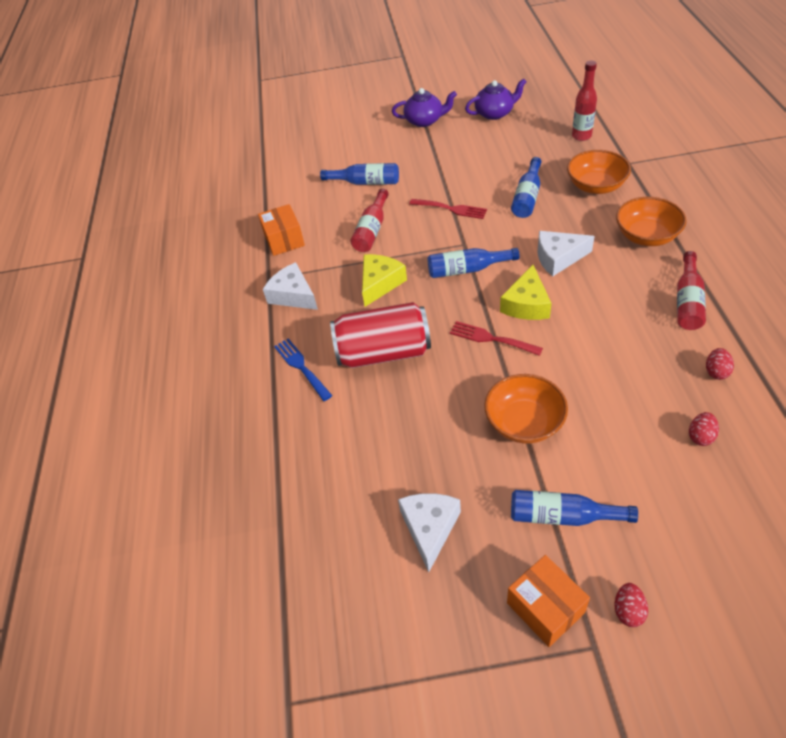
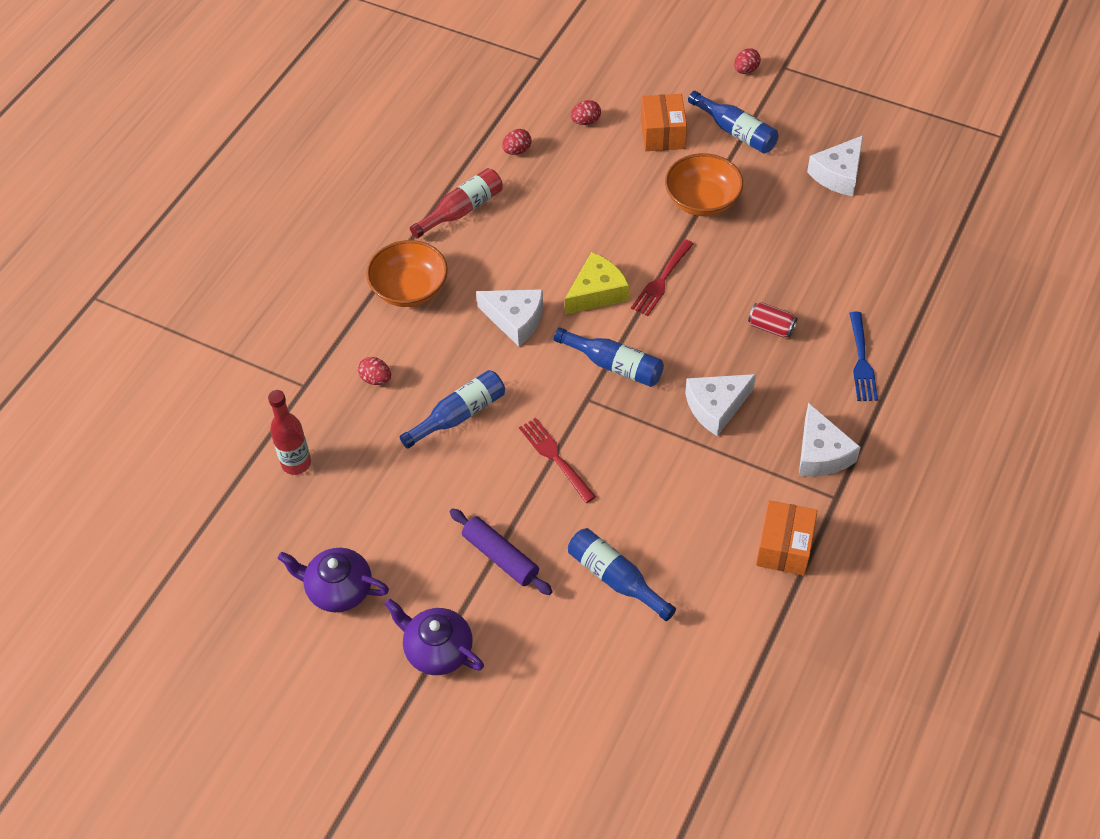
camera: 150 degrees left, 5 degrees up
(372, 230) = (669, 489): red bottle -> none
(380, 283) = (716, 407): yellow cheese -> white cheese
(383, 352) = (771, 327): red can -> red can, size x0.42
(432, 160) = (500, 557): none -> purple rolling pin
(491, 338) = (661, 281): red fork -> red fork turned 60 degrees clockwise
(545, 608) = (796, 96): orange box -> orange box (662, 134)
(595, 186) = (376, 379): orange bowl -> red egg

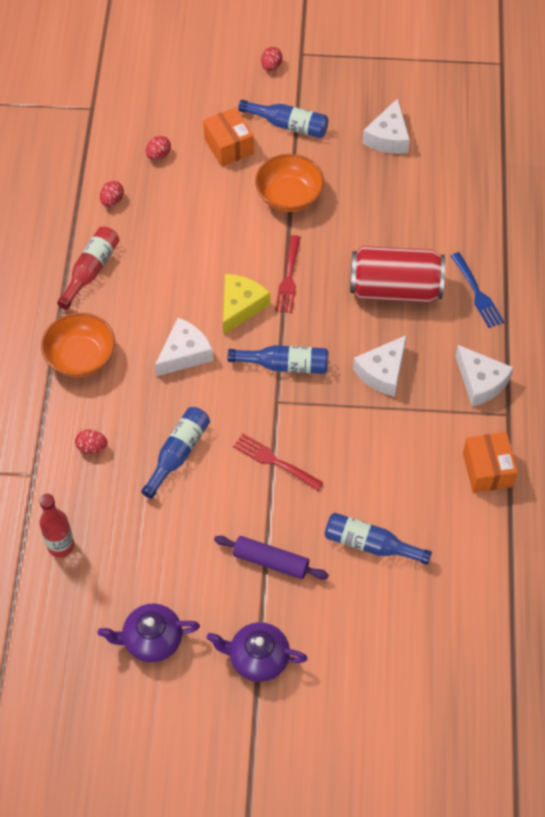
camera: 25 degrees left, 5 degrees up
(515, 320) = (184, 353): white cheese -> white cheese turned 45 degrees counterclockwise
(771, 327) = (395, 289): red can -> red can, size x2.38

